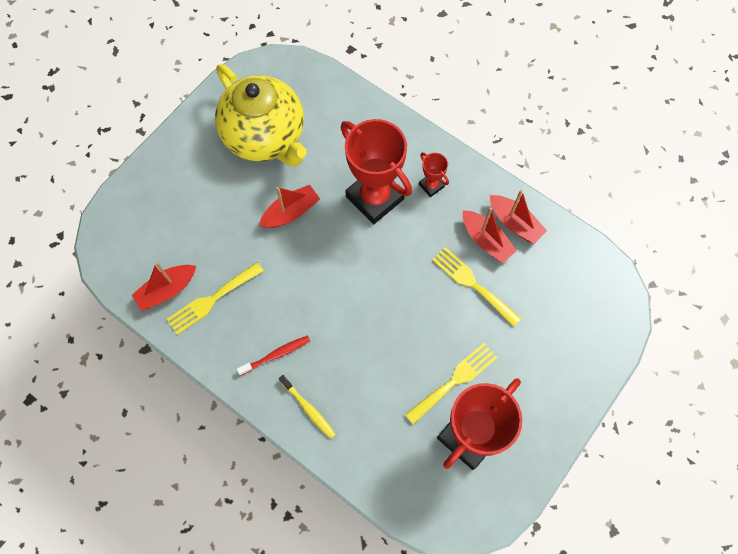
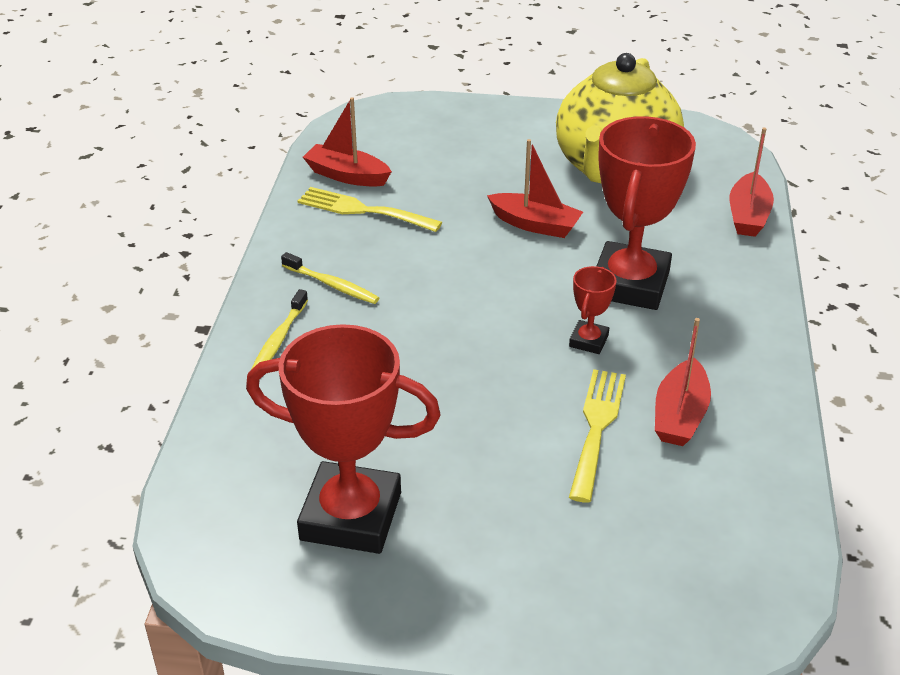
camera: 60 degrees right, 30 degrees down
(276, 355) = (332, 285): red toothbrush -> yellow toothbrush
(431, 185) = (705, 328): red trophy -> red trophy (588, 341)
(454, 380) = (427, 466): yellow fork -> none
(514, 223) = (741, 436): red boat -> red boat (748, 216)

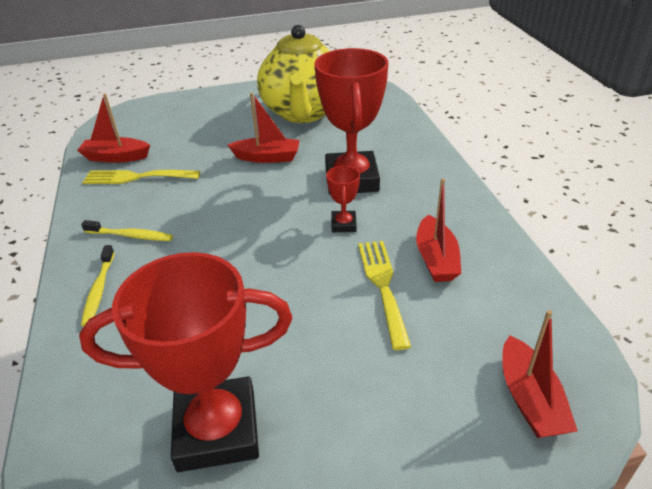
camera: 20 degrees left, 0 degrees up
(748, 216) = (402, 120): red boat -> red boat (529, 399)

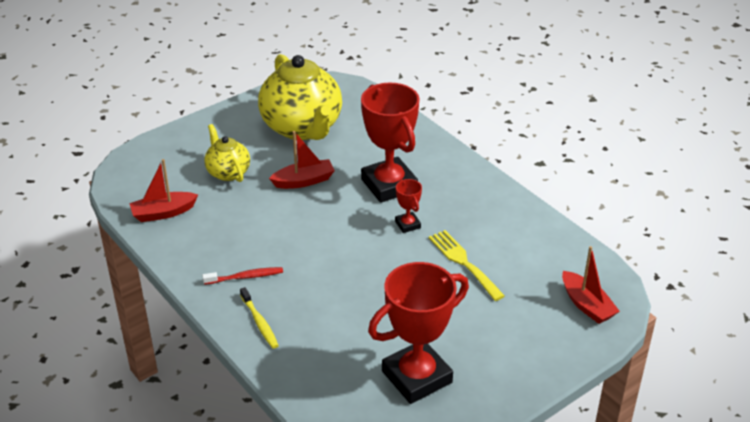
camera: 25 degrees left, 0 degrees up
(131, 236) = (245, 277): yellow toothbrush -> red toothbrush
(136, 177) = (202, 227): yellow fork -> none
(204, 135) = (228, 172): none -> yellow teapot
(436, 259) = (489, 233): red boat -> none

